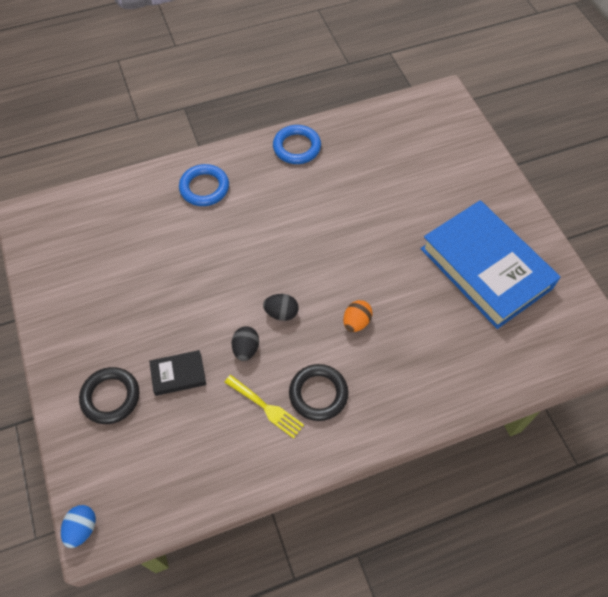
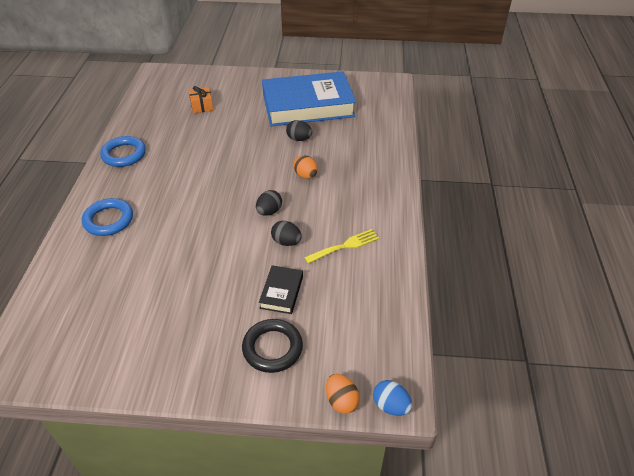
camera: 65 degrees left, 15 degrees down
(74, 481) = (341, 401): none -> orange egg
(318, 394) = (351, 214): black ring -> none
(413, 168) = (202, 106): none -> orange gift
(415, 287) = (299, 139): none -> black egg

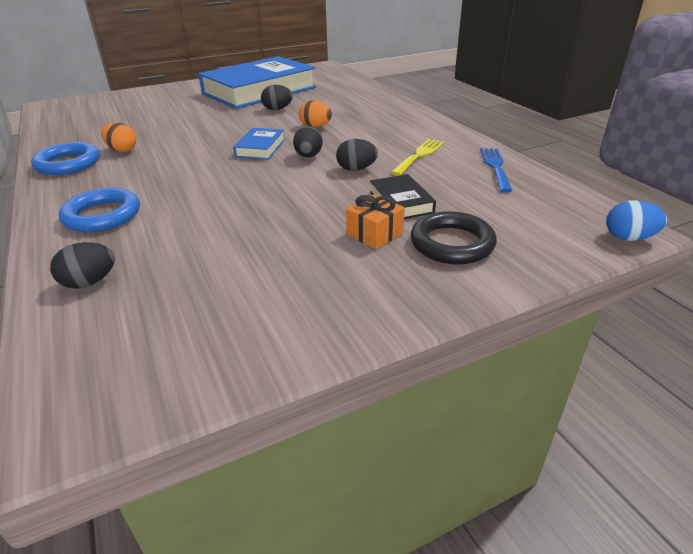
camera: 30 degrees left, 10 degrees down
(67, 278) = (90, 282): none -> black egg
(202, 106) = (137, 113): orange gift -> orange gift (374, 234)
(246, 187) = (260, 148): none -> blue book
(341, 401) = (581, 253): orange egg -> orange egg (122, 150)
(385, 286) = (495, 167): none -> blue fork

